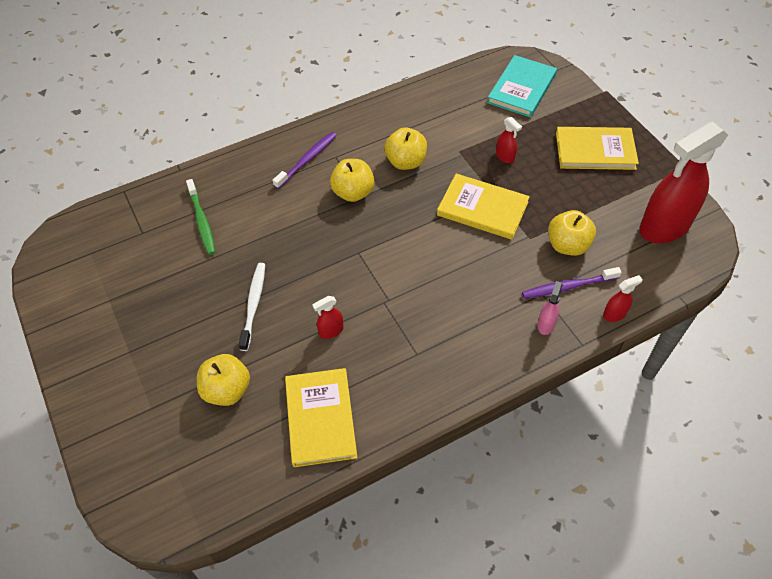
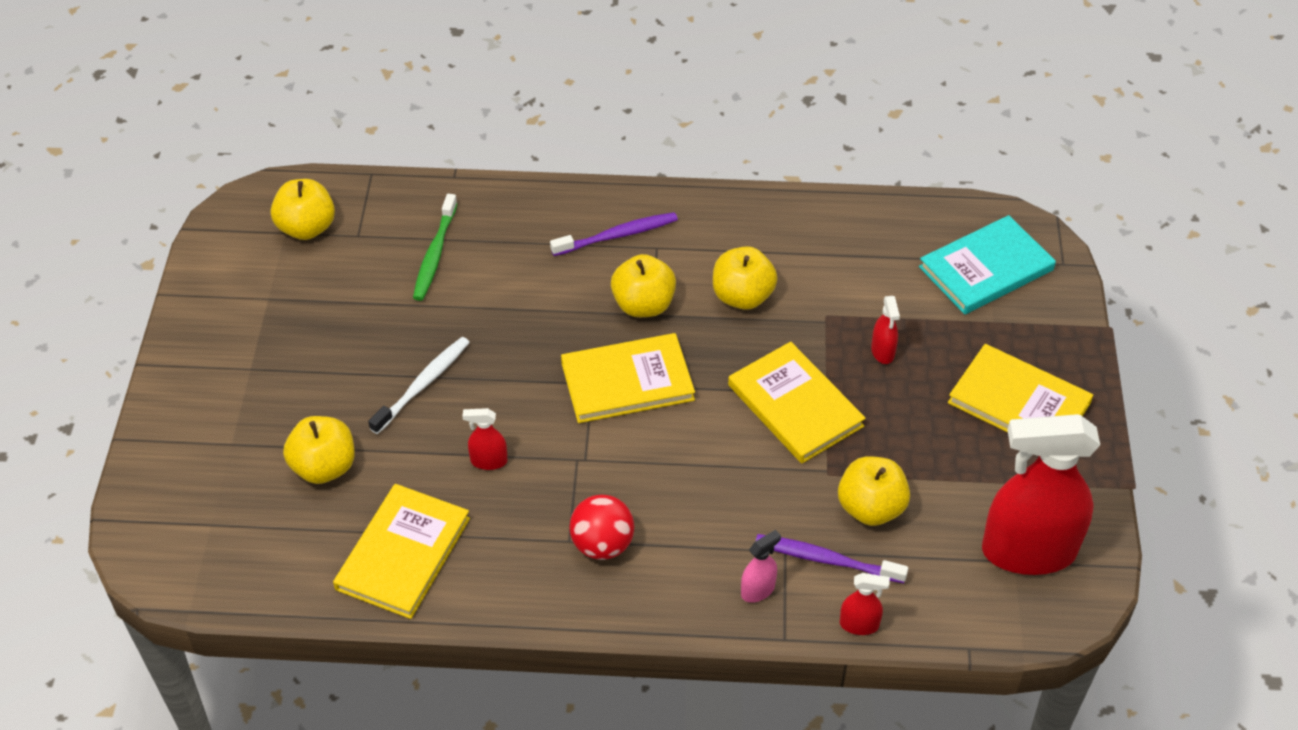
camera: 30 degrees right, 5 degrees down
(104, 243) = (307, 228): none -> yellow apple
(378, 241) = (627, 381): none -> yellow book
(438, 345) = (602, 544): none -> red ball

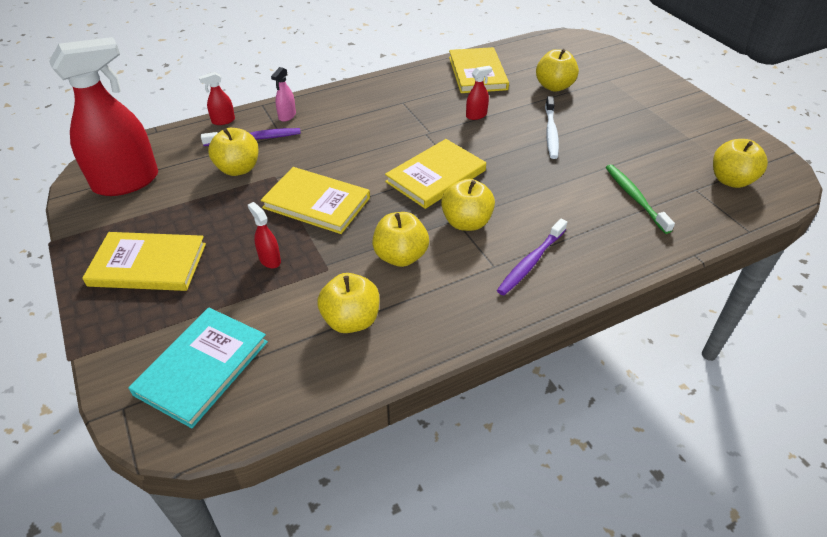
camera: 150 degrees right, 5 degrees down
(602, 544) = (383, 106): red ball -> none
(831, 254) = (351, 320): none -> yellow apple

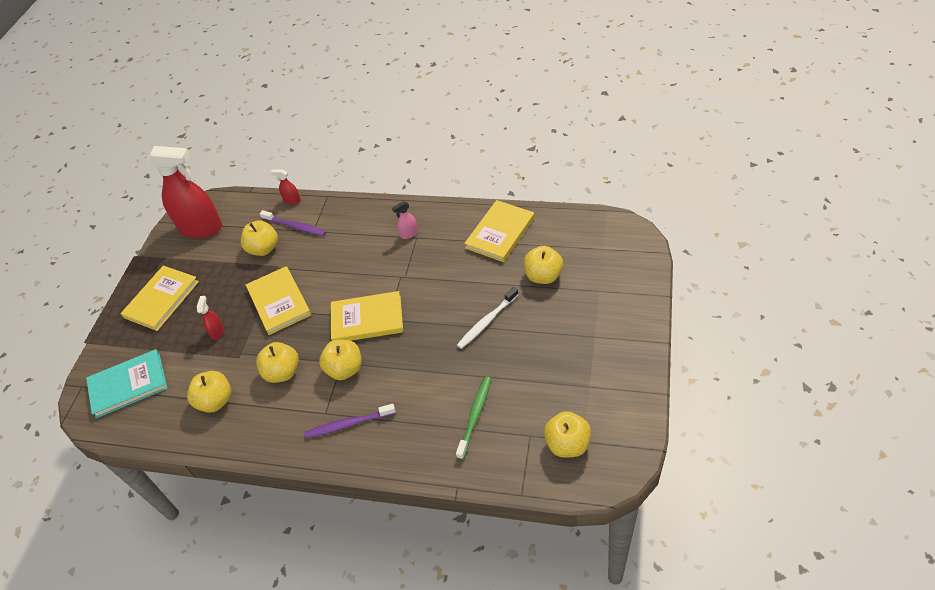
camera: 45 degrees right, 5 degrees up
(148, 265) = (161, 299): yellow book -> yellow book turned 75 degrees clockwise
(287, 116) = (331, 214): pink spray bottle -> pink spray bottle (409, 234)
(476, 115) = (452, 277): red spray bottle -> none

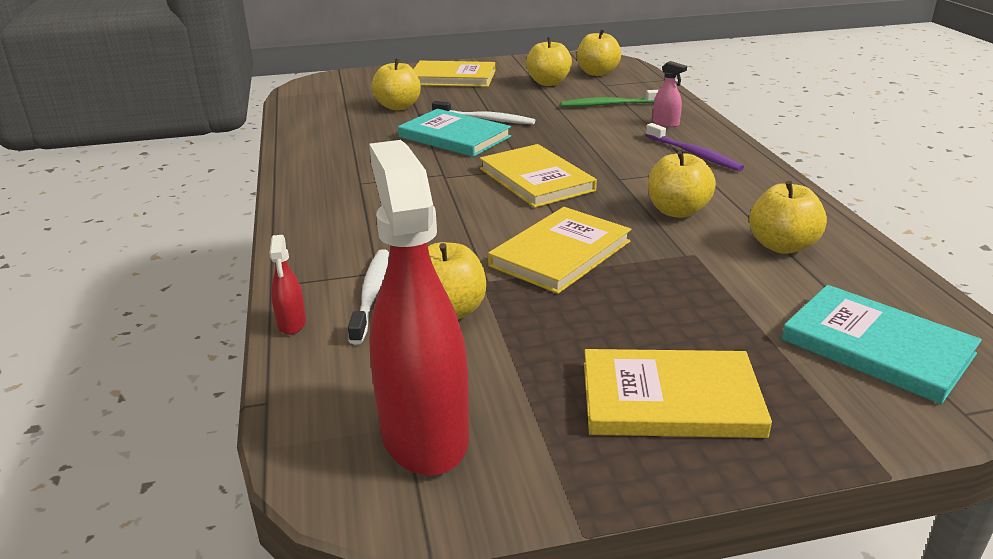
camera: 120 degrees left, 20 degrees down
(217, 332) = (672, 292): red spray bottle -> none
(295, 226) = (371, 294): purple toothbrush -> white toothbrush
(345, 369) = (626, 174): yellow apple -> yellow apple (548, 83)
(409, 234) = (354, 189): pink spray bottle -> pink spray bottle (666, 124)
(462, 295) = (454, 137): none -> turquoise book
(500, 233) = (333, 136): yellow book -> yellow book (453, 78)

